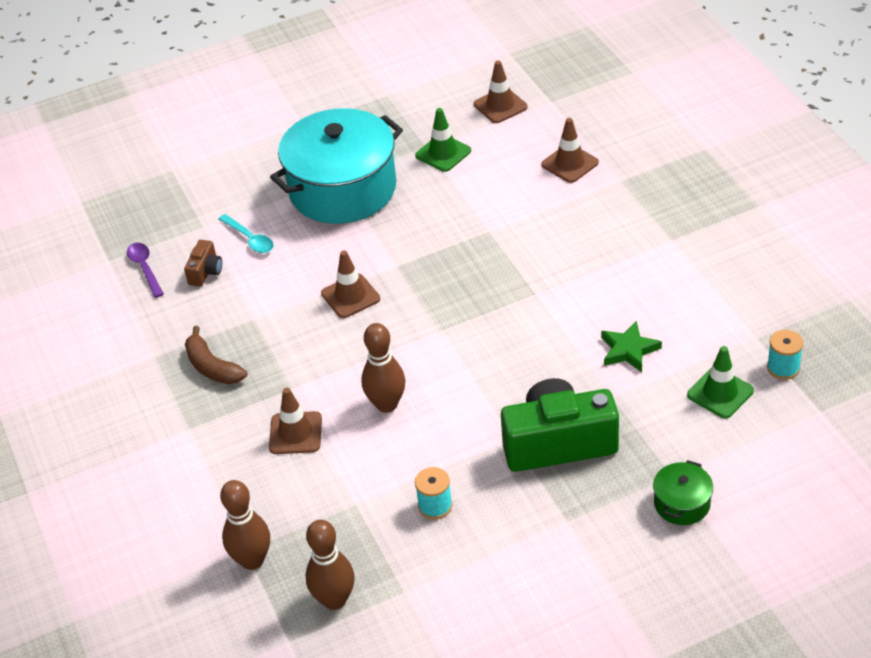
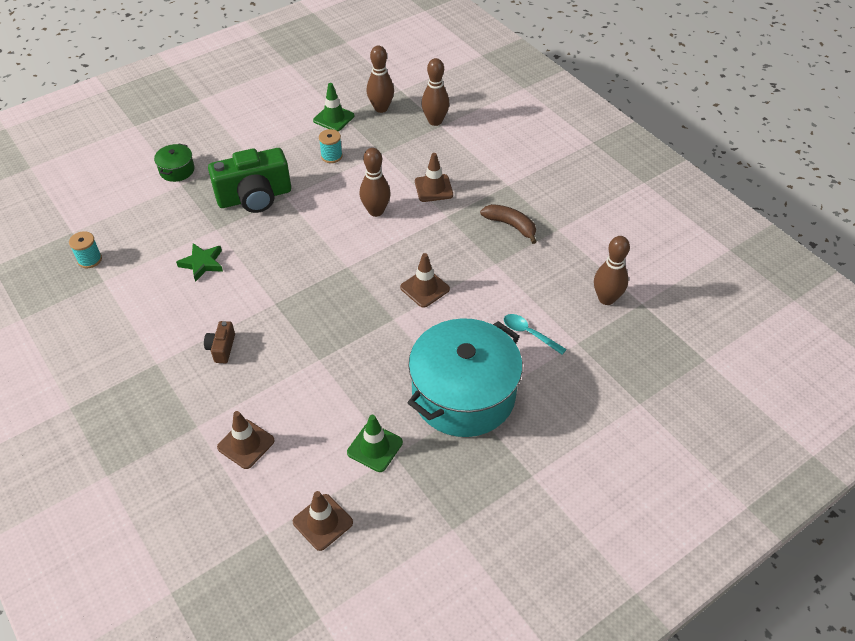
camera: 165 degrees right, 5 degrees up
(145, 268) = (606, 299): purple spoon -> brown bowling pin
(206, 272) = (553, 299): brown camera -> brown camera (222, 348)
(720, 393) = (139, 238): green traffic cone -> green traffic cone (333, 118)

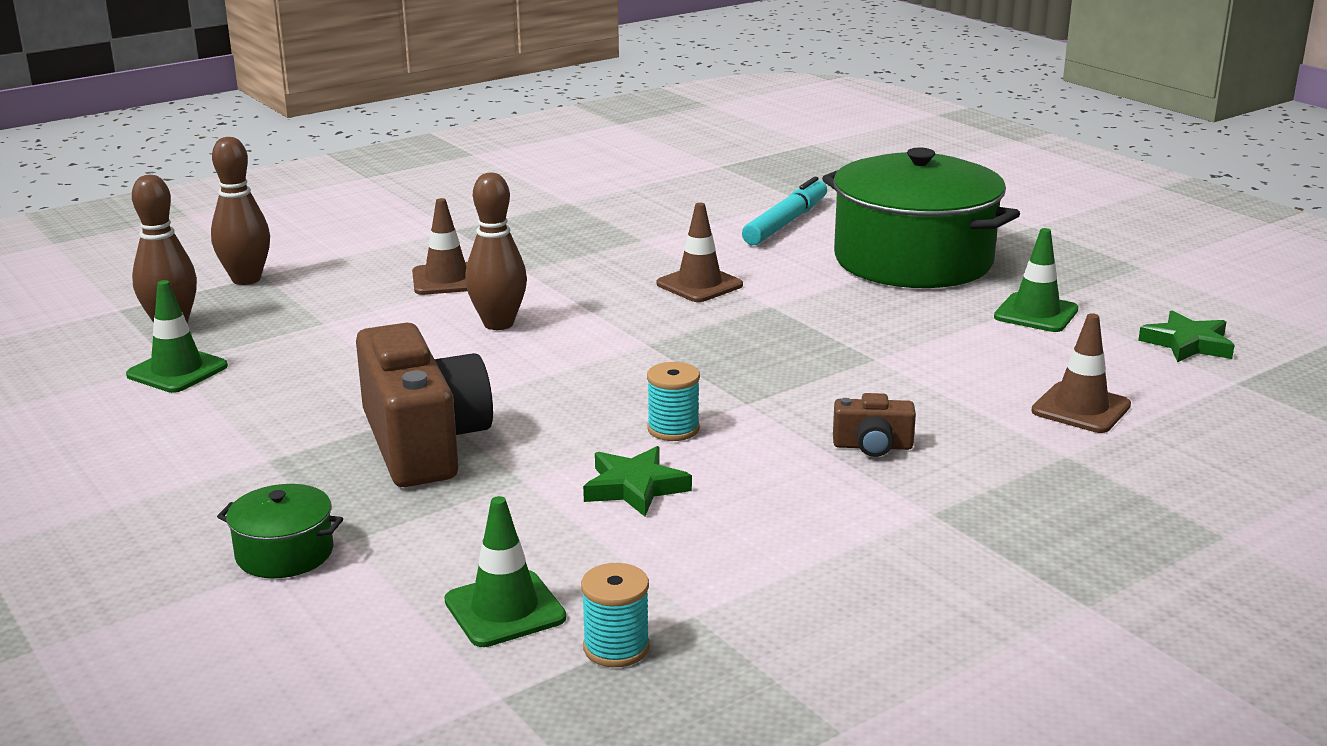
camera: 90 degrees left, 25 degrees down
(123, 229) = (505, 609): none -> green traffic cone
(254, 197) = (423, 443): green camera -> brown camera
(322, 522) = (1187, 344): brown traffic cone -> green star
(331, 156) = (312, 368): turquoise spool -> turquoise spool (673, 429)
(463, 394) = (913, 260): turquoise pot -> green pot
(511, 225) = (555, 229): brown banana -> none
(529, 333) = (786, 222): turquoise spoon -> turquoise marker
(606, 299) = (713, 182): brown bowling pin -> none

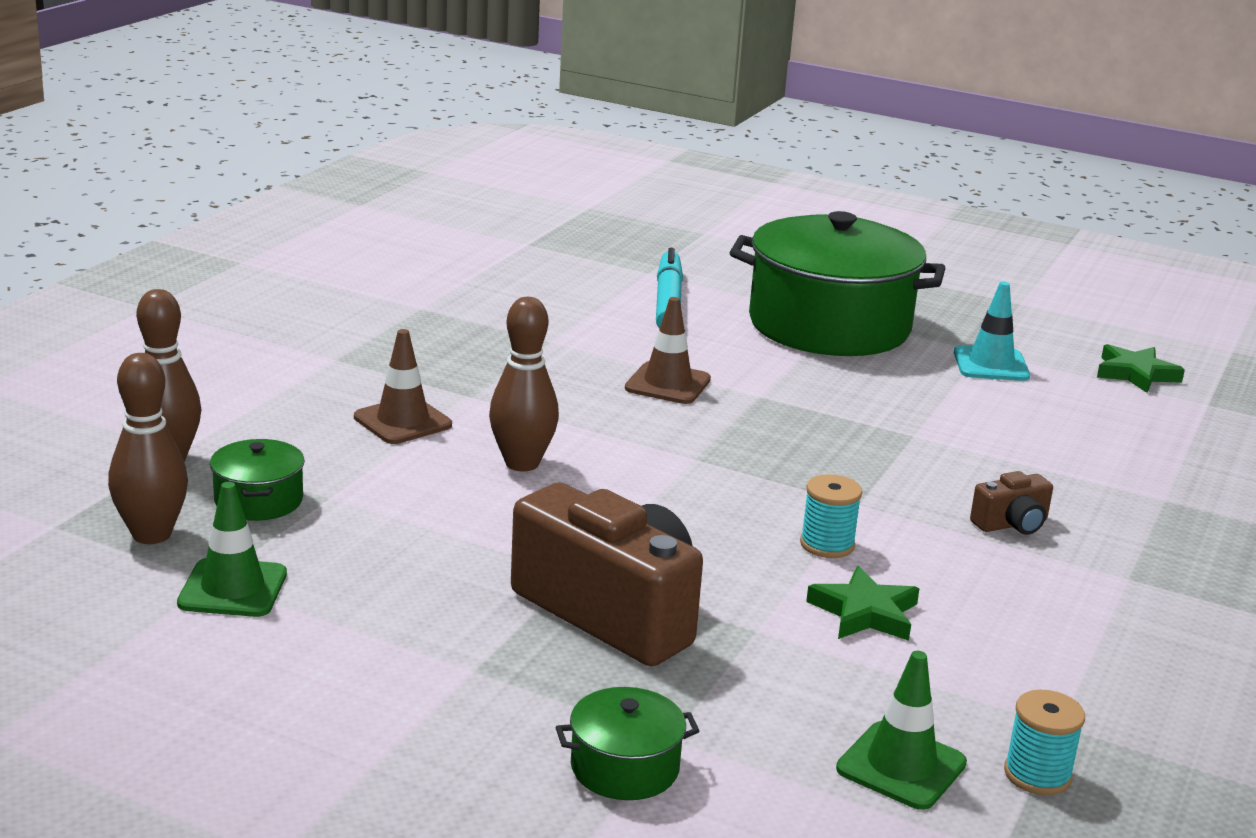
camera: 30 degrees left, 0 degrees up
(271, 316) = (258, 500): none -> green pot
(1036, 313) = (991, 364): green traffic cone -> turquoise traffic cone
(1081, 408) = (1126, 452): brown traffic cone -> none

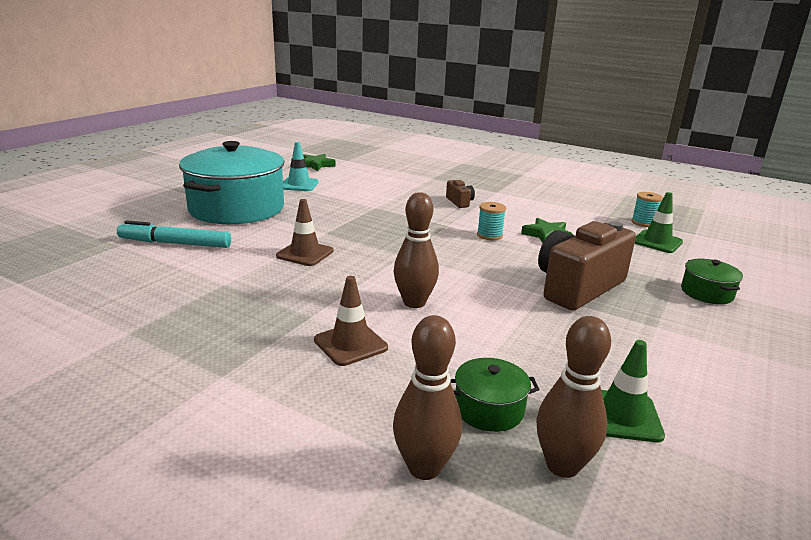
camera: 85 degrees left, 0 degrees up
(829, 326) = (236, 208): green pot -> turquoise pot

